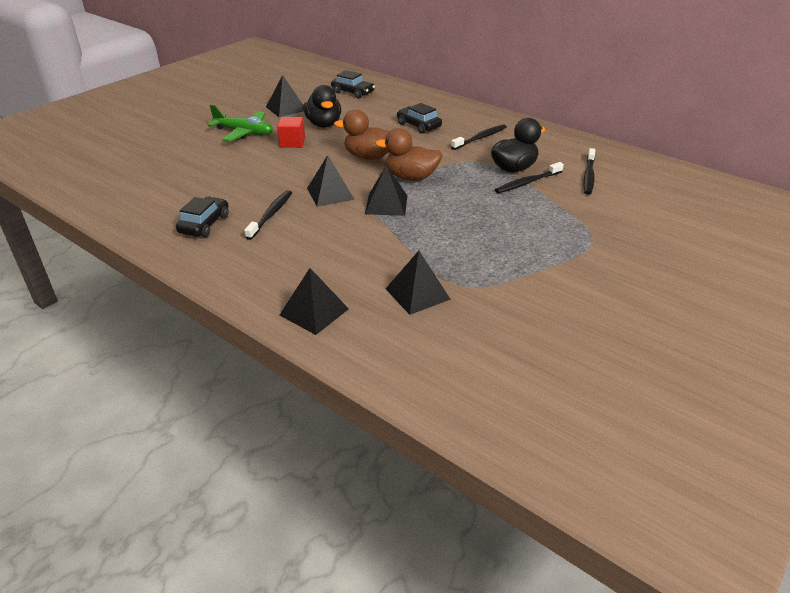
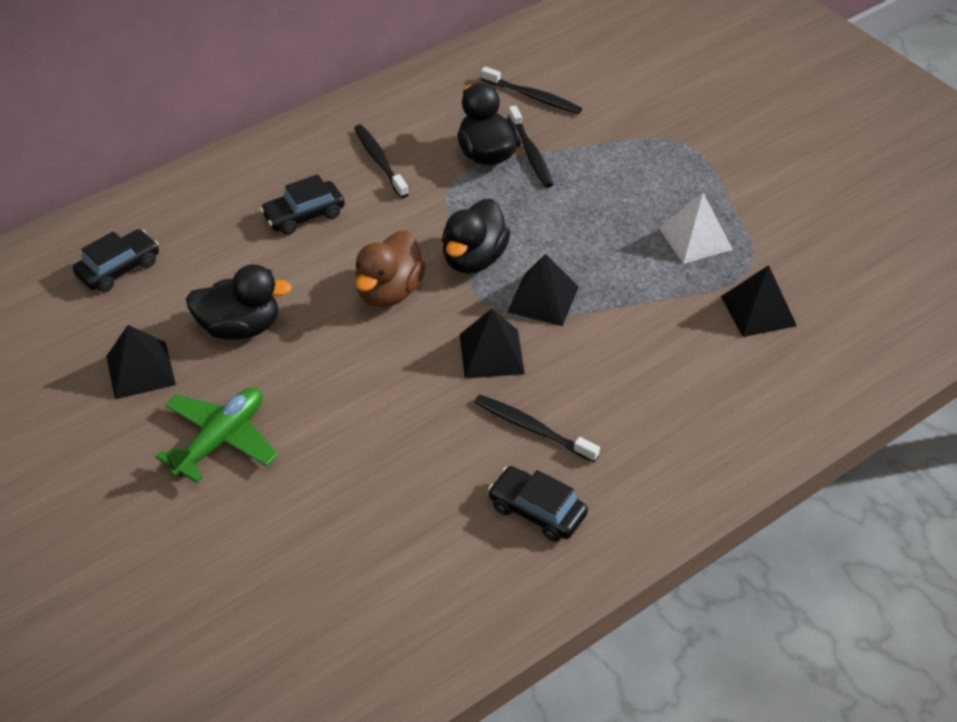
camera: 75 degrees left, 10 degrees up
(292, 142) = (295, 377): red cube -> none
(314, 311) = (778, 409): black pyramid -> none
(411, 177) = (474, 259): brown duck -> black duck
(483, 257) = (695, 238): none -> white pyramid

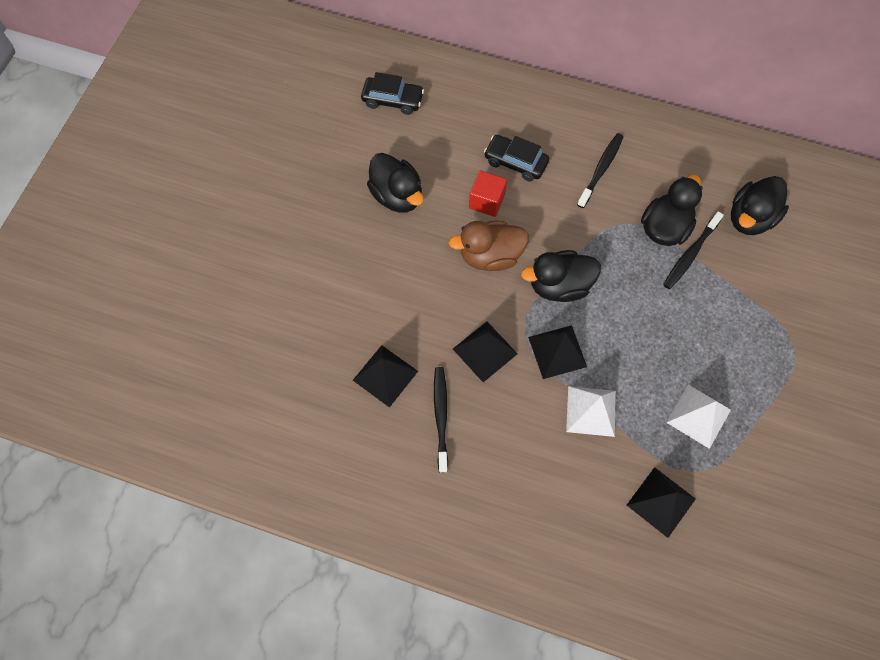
camera: 55 degrees right, 20 degrees up
(140, 370) = (327, 170): black pyramid -> black pyramid (385, 375)
(221, 440) = (307, 248): green plane -> none
(324, 260) = (486, 201): none -> red cube
(533, 97) = (750, 218): black toothbrush -> black duck
(537, 511) = (377, 461): black car -> none
(627, 309) = (591, 411): none -> white pyramid

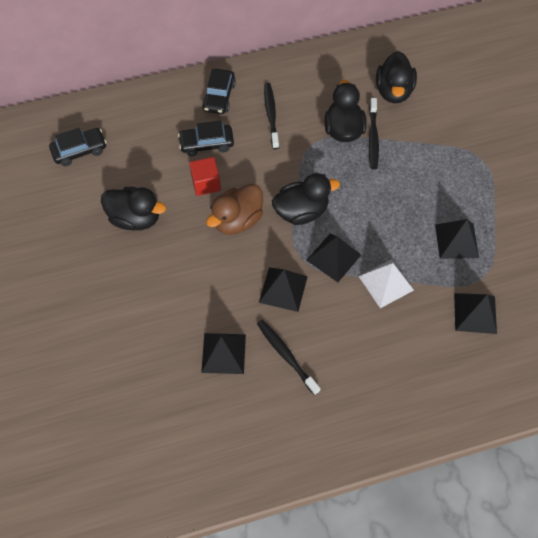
camera: 35 degrees left, 5 degrees down
(559, 286) = (301, 211): black duck -> black duck turned 150 degrees counterclockwise
(562, 121) = (219, 97): none -> black car
(698, 416) = (456, 241): white pyramid -> black pyramid

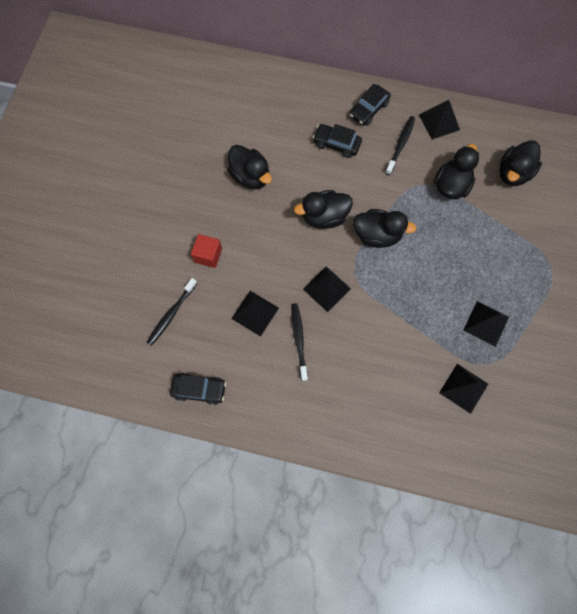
camera: 30 degrees right, 10 degrees up
(80, 151) = (240, 103): black car -> black car (199, 389)
(206, 183) = (317, 175): red cube -> red cube (208, 255)
(237, 220) = (324, 217): brown duck -> black duck
(333, 257) = (380, 284): black pyramid -> black pyramid (439, 122)
(373, 137) = (471, 204): black toothbrush -> black toothbrush (171, 314)
(386, 283) = (408, 326): white pyramid -> none

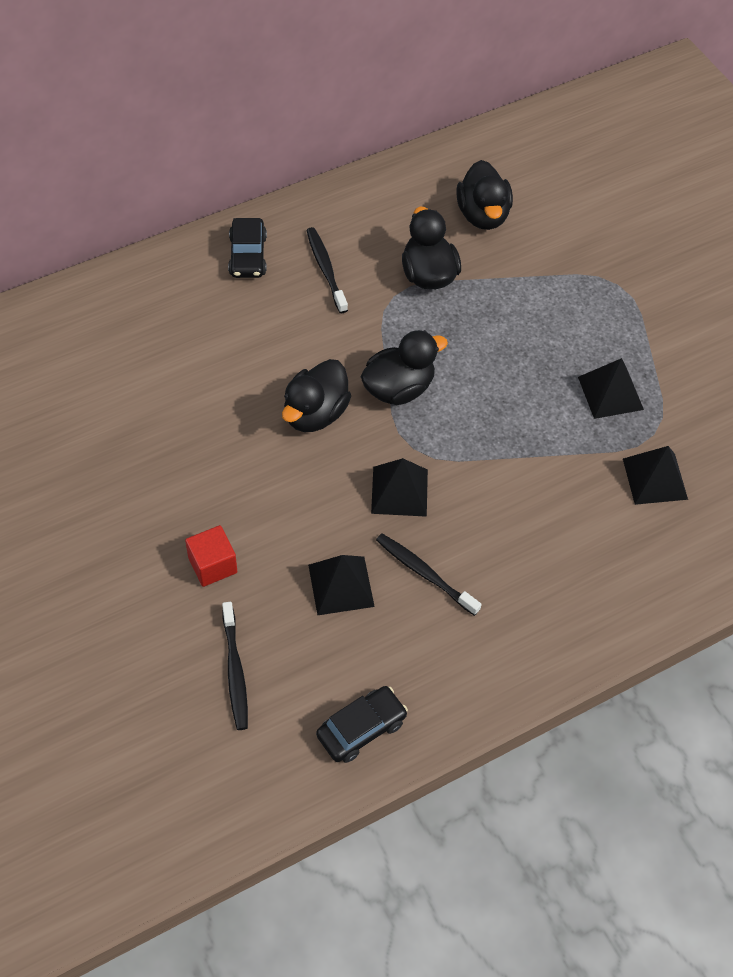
camera: 45 degrees left, 15 degrees down
(250, 176) = (174, 433): black duck -> none
(336, 144) = (247, 320): black car -> none
(439, 122) = (345, 214): black pyramid -> none

